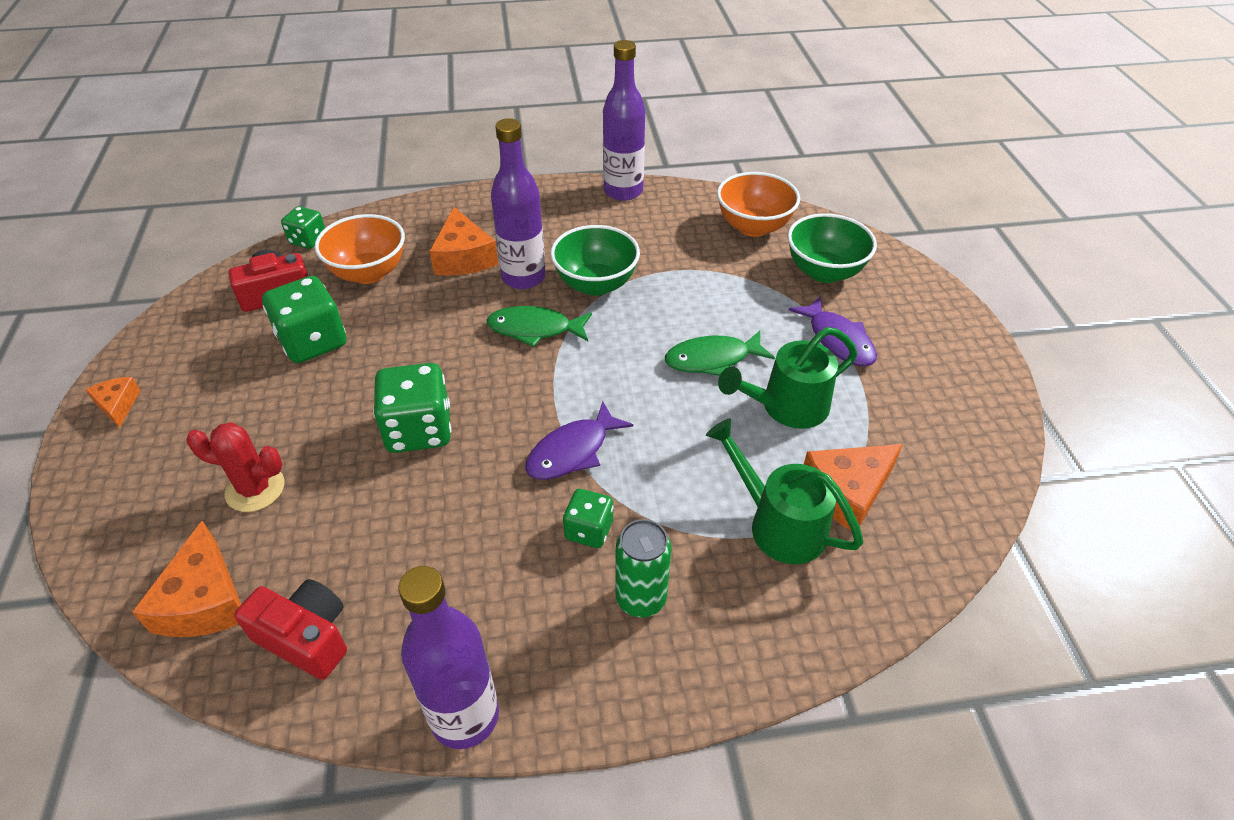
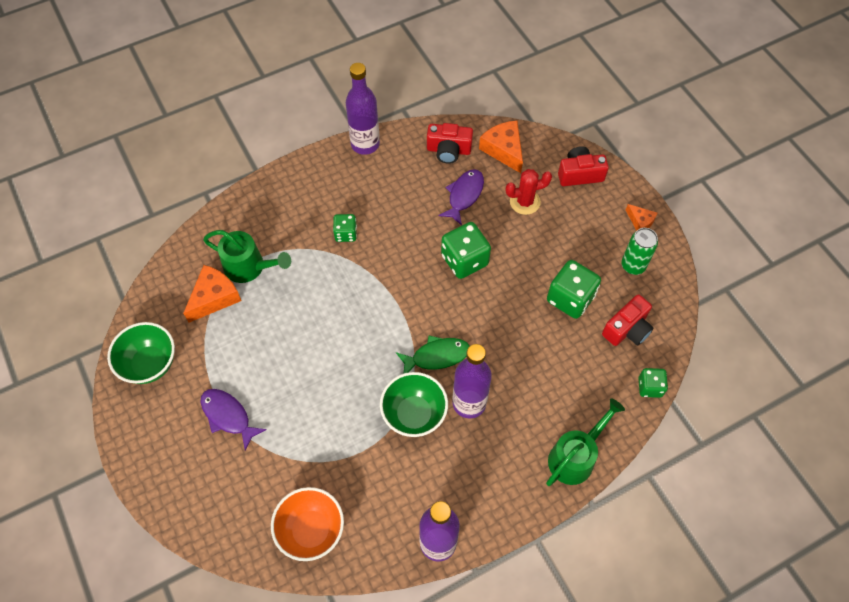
camera: 160 degrees right, 15 degrees up
(123, 507) = (579, 174): none -> red camera
(369, 273) = (580, 369): orange bowl -> none
(463, 257) = (524, 409): orange cheese -> none
(572, 451) = (373, 274): purple fish -> purple fish (464, 195)
(641, 598) = (309, 210): green can -> green can (633, 265)
(712, 359) = (310, 369): green fish -> none
(786, 407) = (256, 345): green watering can -> green watering can (576, 456)
(824, 272) = (245, 489): green bowl -> green bowl (150, 364)

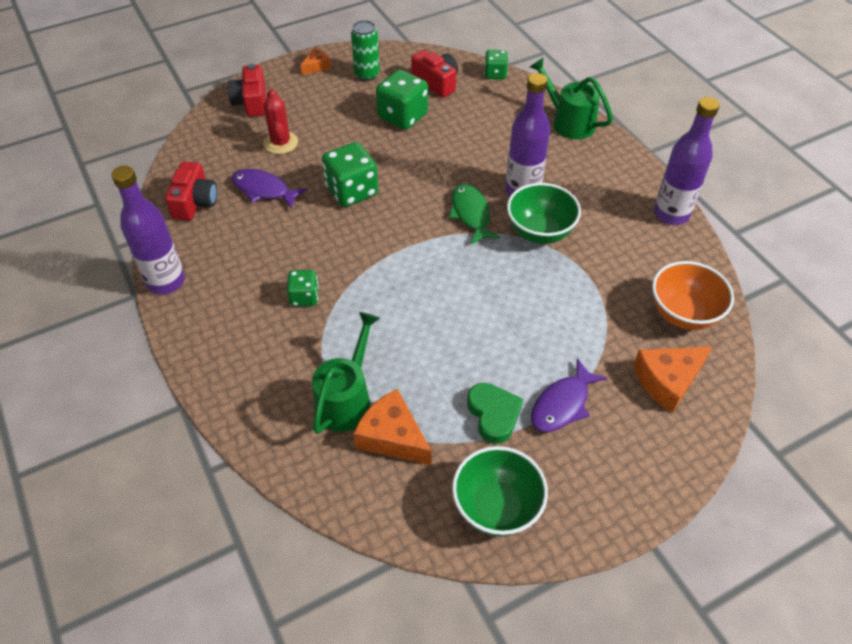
camera: 90 degrees left, 10 degrees down
(224, 365) = (493, 414): none -> green heart
(503, 150) = (206, 156): orange cheese -> orange cheese (667, 381)

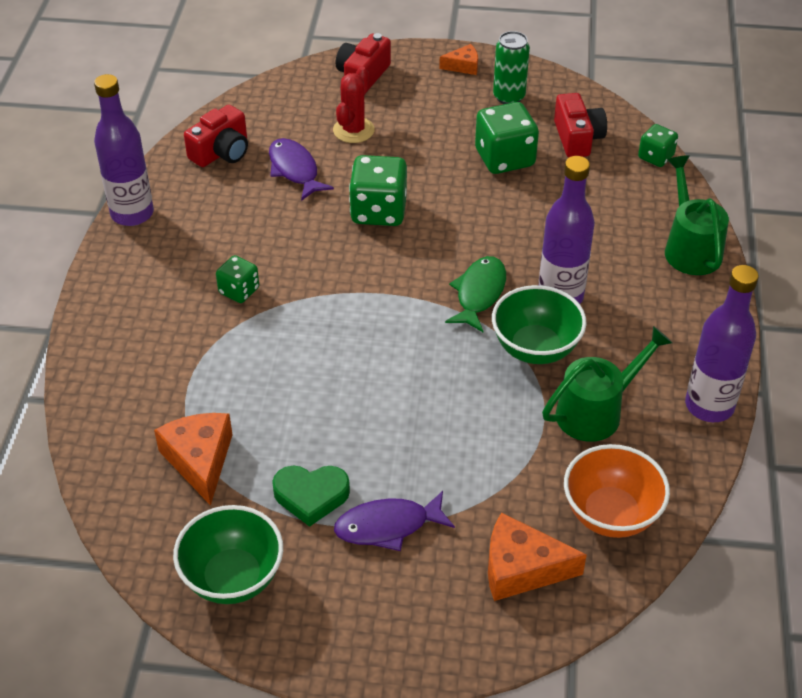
camera: 35 degrees right, 5 degrees down
(347, 398) = (192, 403): green watering can -> green watering can (597, 411)
(493, 414) = (311, 496): green heart -> green heart turned 75 degrees clockwise

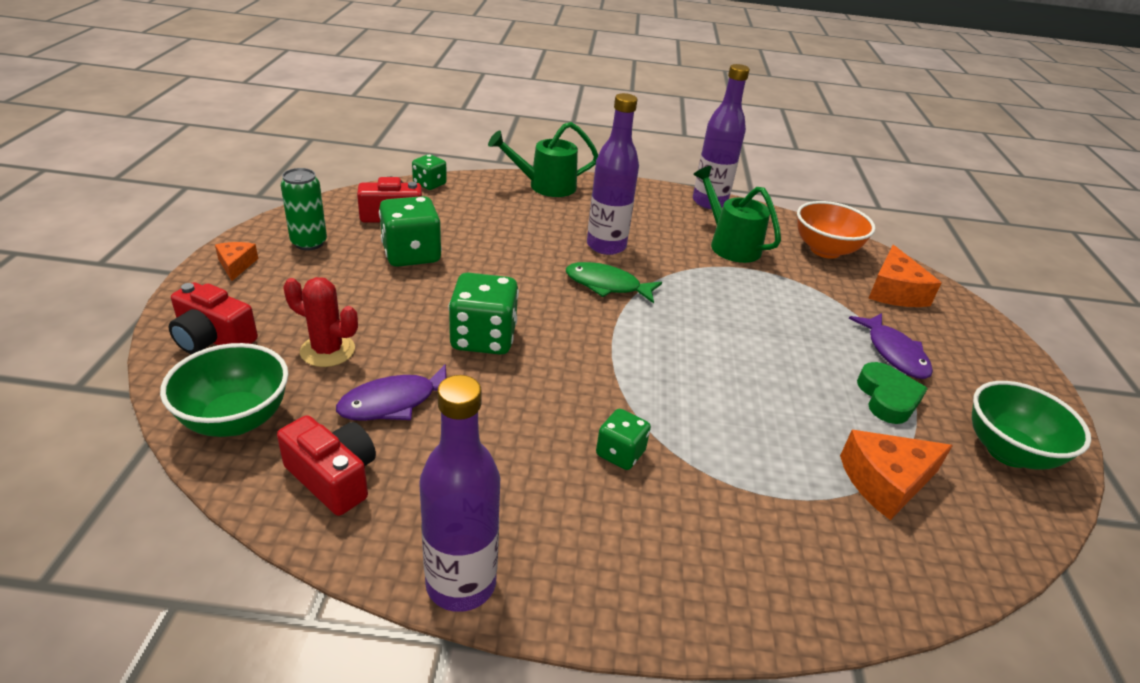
camera: 95 degrees left, 10 degrees down
(535, 348) = (670, 263): green bowl -> green bowl (236, 419)

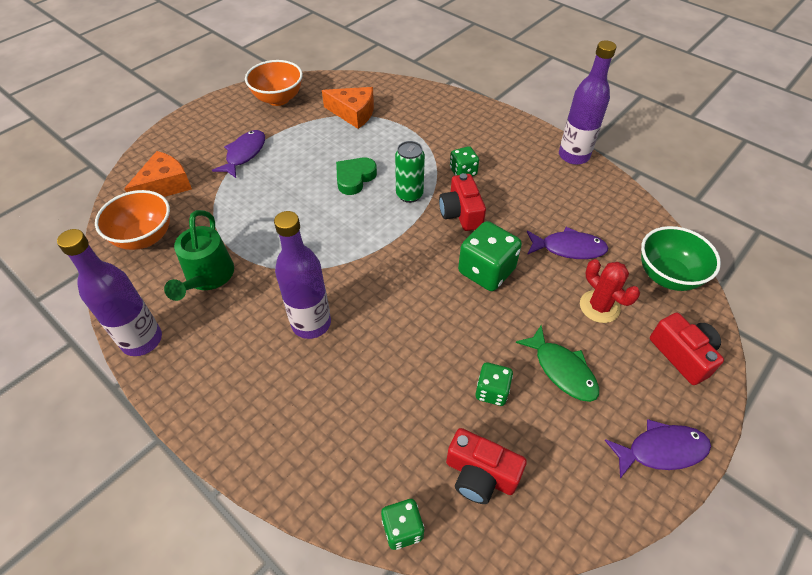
camera: 140 degrees left, 15 degrees up
(236, 265) = (661, 450): orange cheese -> purple fish
(309, 243) = (584, 458): green can -> green can (409, 195)
(333, 477) = (617, 219): red camera -> red camera (461, 213)
(411, 254) = (492, 391): green dice -> green dice, size x0.58
(545, 186) = (273, 455): green watering can -> none
(607, 285) = (357, 279): green fish -> green fish (562, 370)
(887, 398) = (291, 138): green heart -> green heart (354, 178)
(1008, 452) = (278, 99): green bowl -> orange bowl

